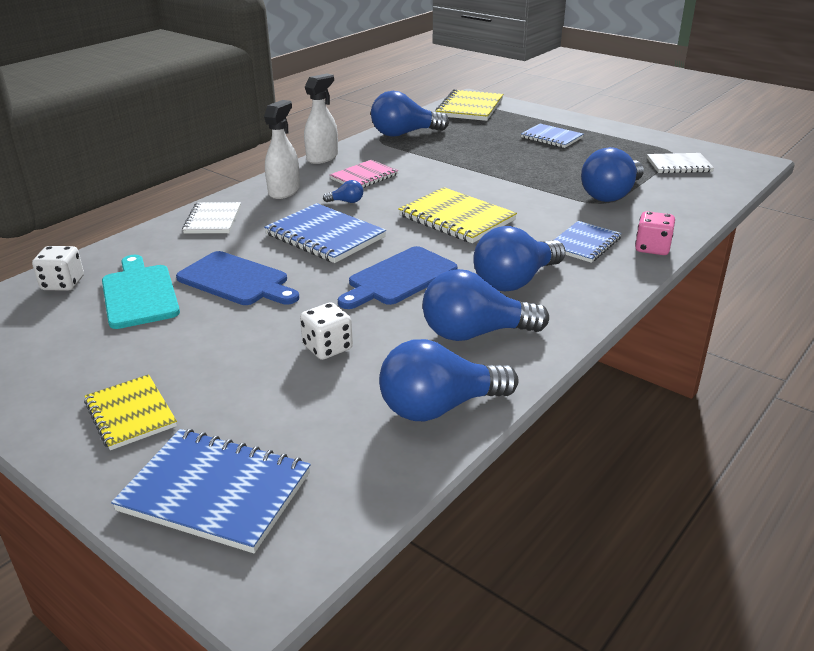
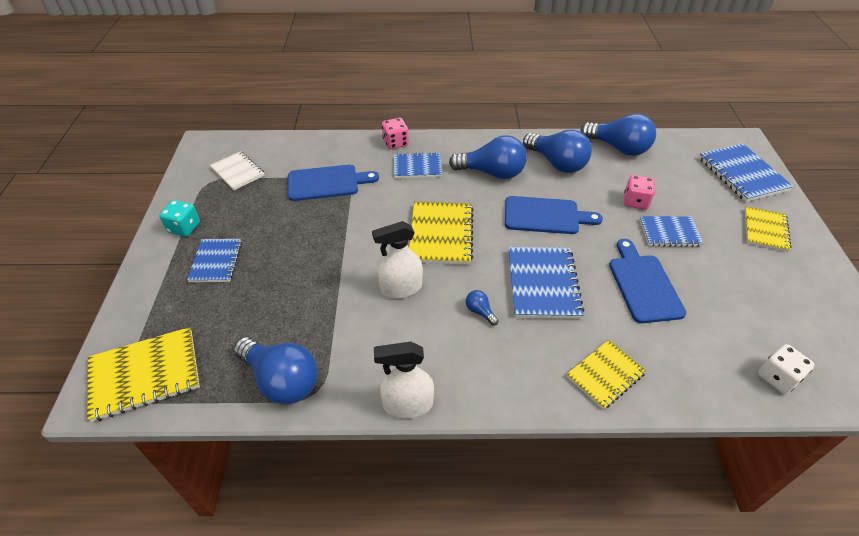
camera: 130 degrees left, 15 degrees up
(139, 294) = (720, 320): turquoise cutting board -> none
(213, 220) = (605, 375): white notebook -> yellow notebook
(254, 338) = (669, 233): none -> blue notebook
(284, 191) = (507, 371): white spray bottle -> white spray bottle (401, 288)
(327, 347) = (635, 202): white dice -> pink dice
(364, 177) = (422, 335): pink notebook -> none
(611, 135) = (184, 228): none -> turquoise dice
(611, 195) = (327, 183): blue light bulb -> blue cutting board

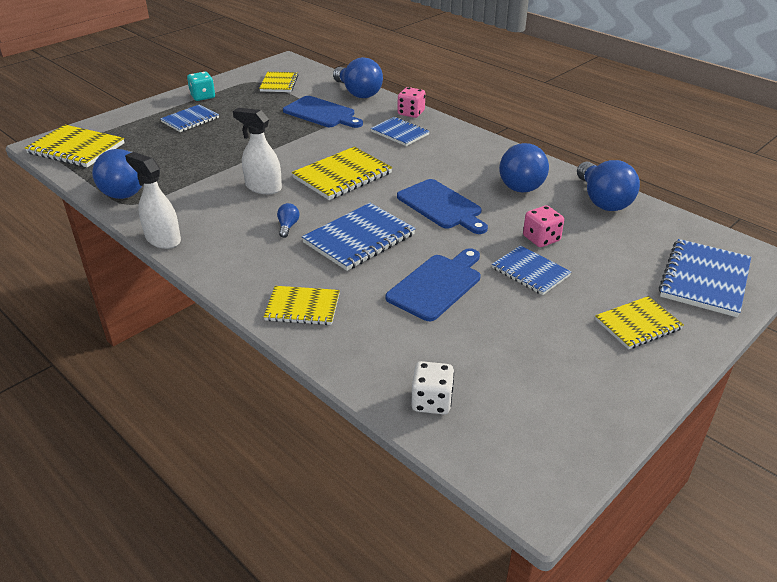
camera: 45 degrees right, 10 degrees down
(237, 172) = (279, 83): white notebook -> yellow notebook
(492, 173) = (450, 162): blue light bulb -> blue light bulb (358, 93)

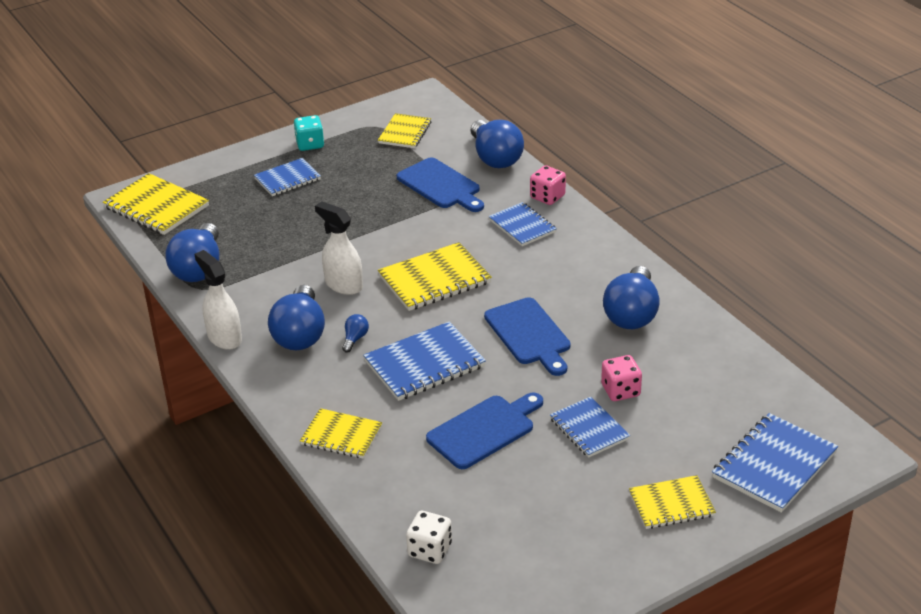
camera: 15 degrees right, 0 degrees up
(602, 200) = (716, 350): blue light bulb -> blue light bulb (300, 334)

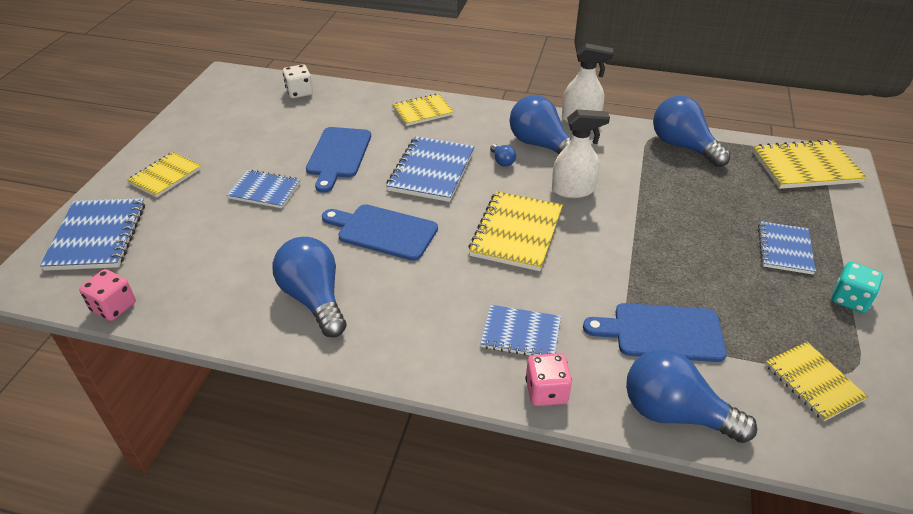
camera: 135 degrees right, 5 degrees up
(620, 391) = (264, 228): pink dice -> pink dice (114, 307)

